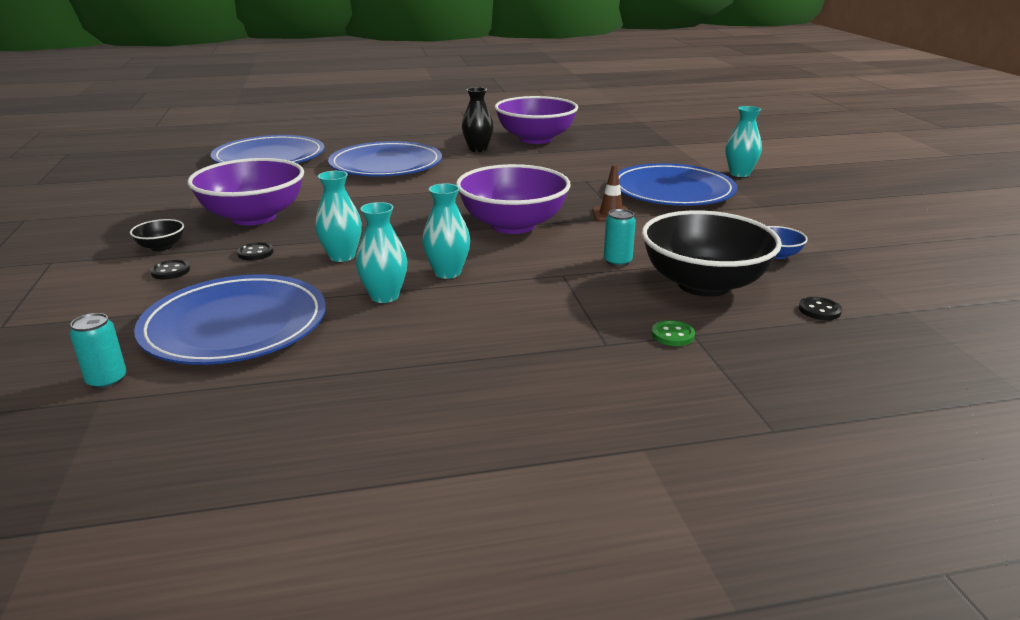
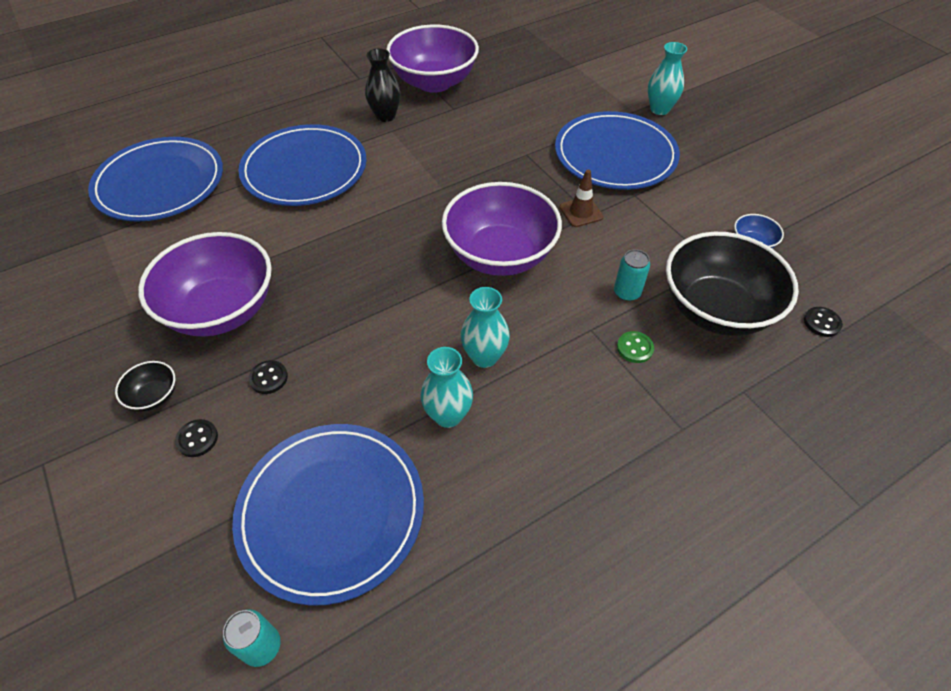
camera: 20 degrees left, 25 degrees up
(342, 256) = (364, 358): turquoise vase -> none
(672, 335) = (728, 397): green button -> green button (635, 348)

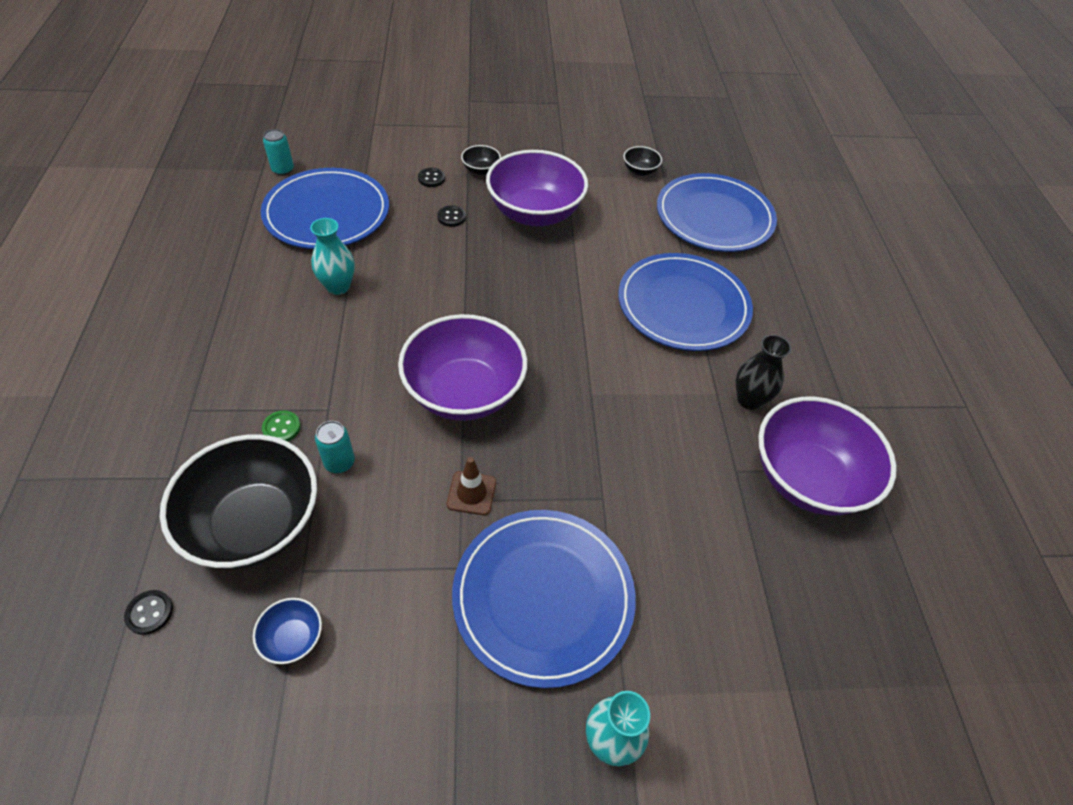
camera: 115 degrees right, 0 degrees up
(95, 256) = (640, 171): none -> black bowl
(484, 357) = (366, 328): turquoise vase -> none

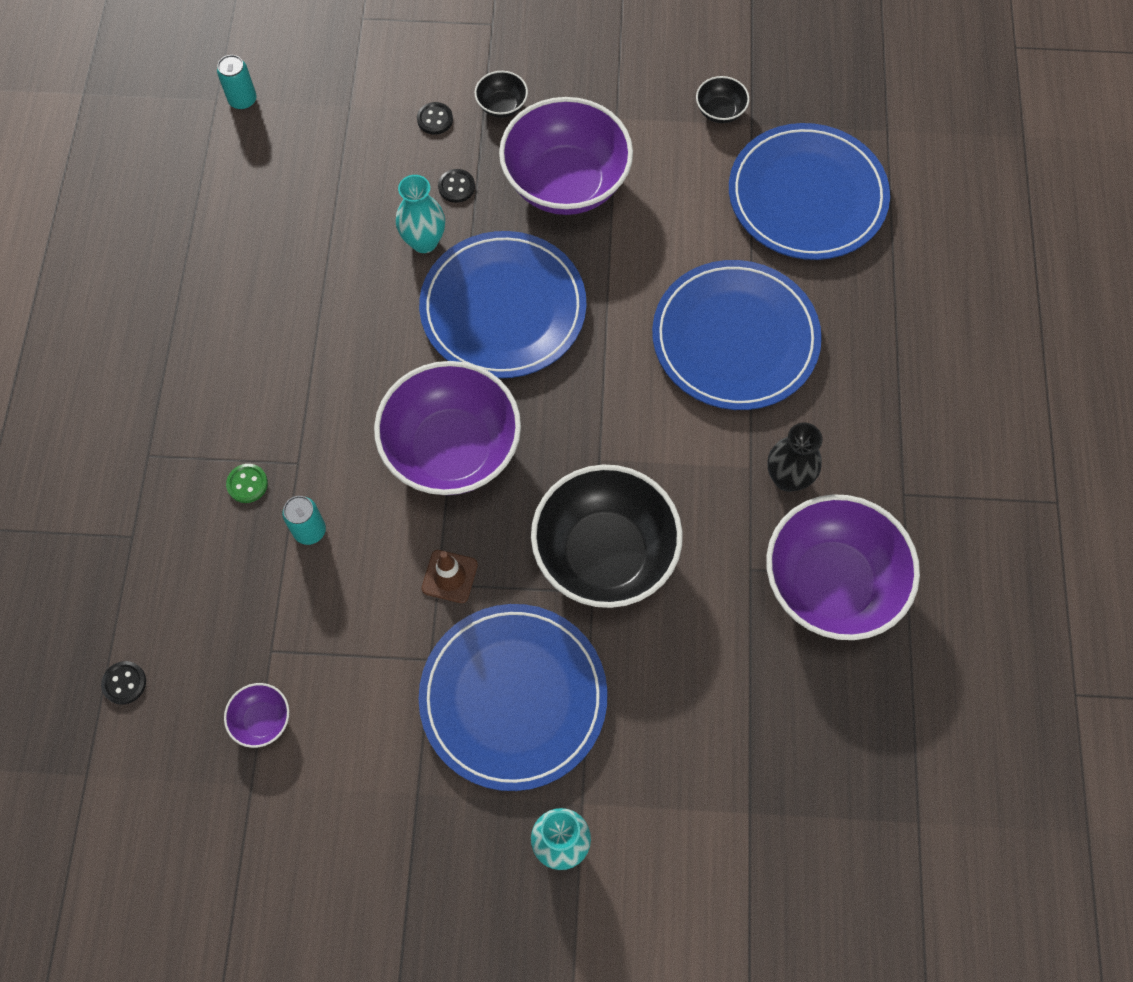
camera: 10 degrees right, 15 degrees up
(255, 524) = (222, 596): black bowl -> black bowl (605, 553)
(293, 638) = (262, 720): blue bowl -> purple bowl
(327, 213) = (299, 175): blue plate -> blue plate (503, 308)
(338, 286) = (311, 292): turquoise vase -> turquoise vase (424, 241)

